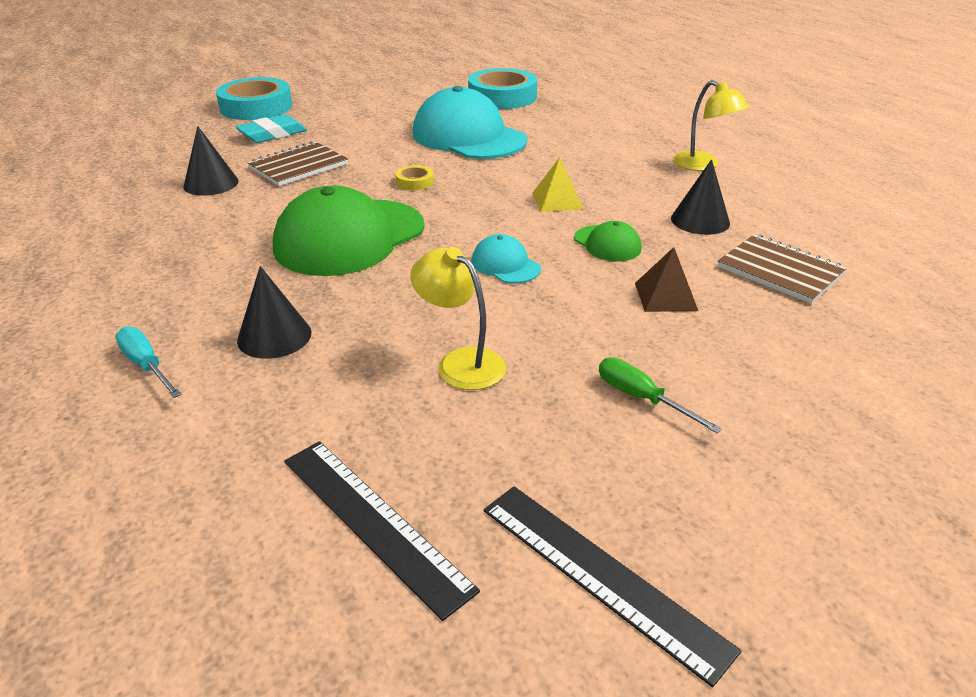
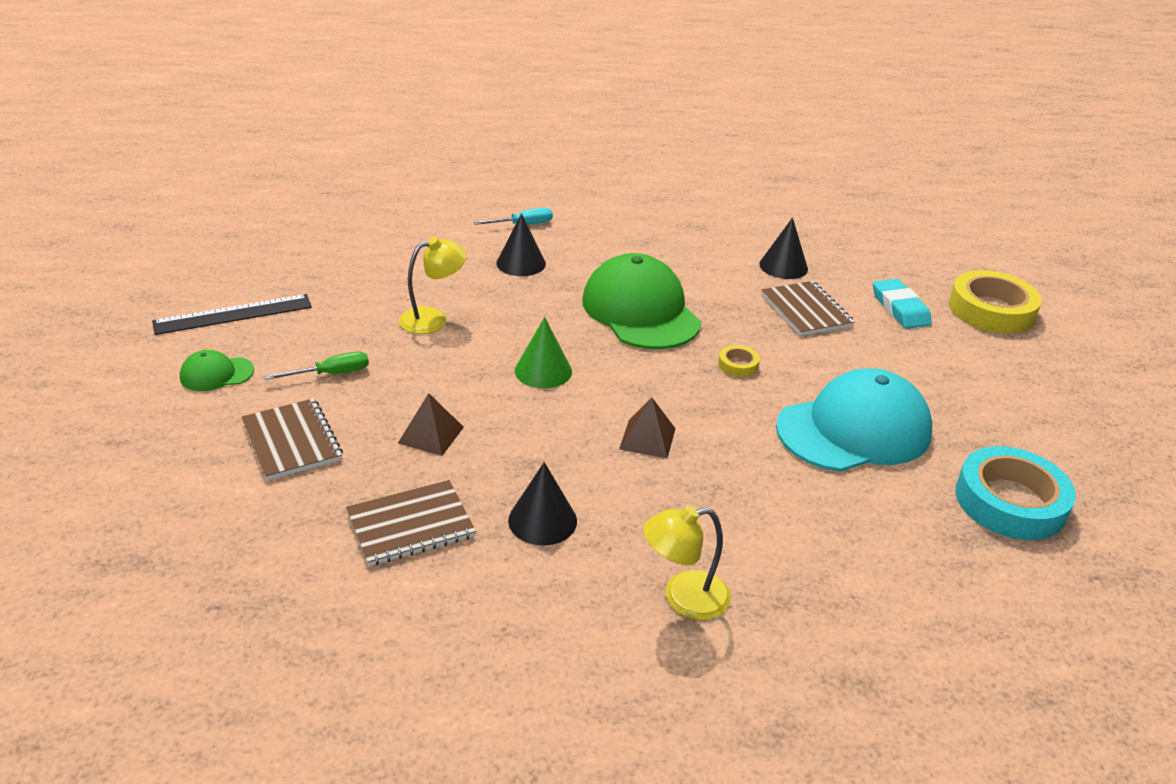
camera: 110 degrees right, 0 degrees up
(256, 107) = (991, 310): turquoise tape -> yellow tape
(373, 522) = (333, 266): black ruler -> none
(505, 265) = (543, 371): turquoise cap -> green cone
(557, 200) = (647, 438): yellow pyramid -> brown pyramid
(607, 244) = (539, 437): green cap -> green cap (216, 374)
(774, 376) = (291, 441): none -> brown notebook

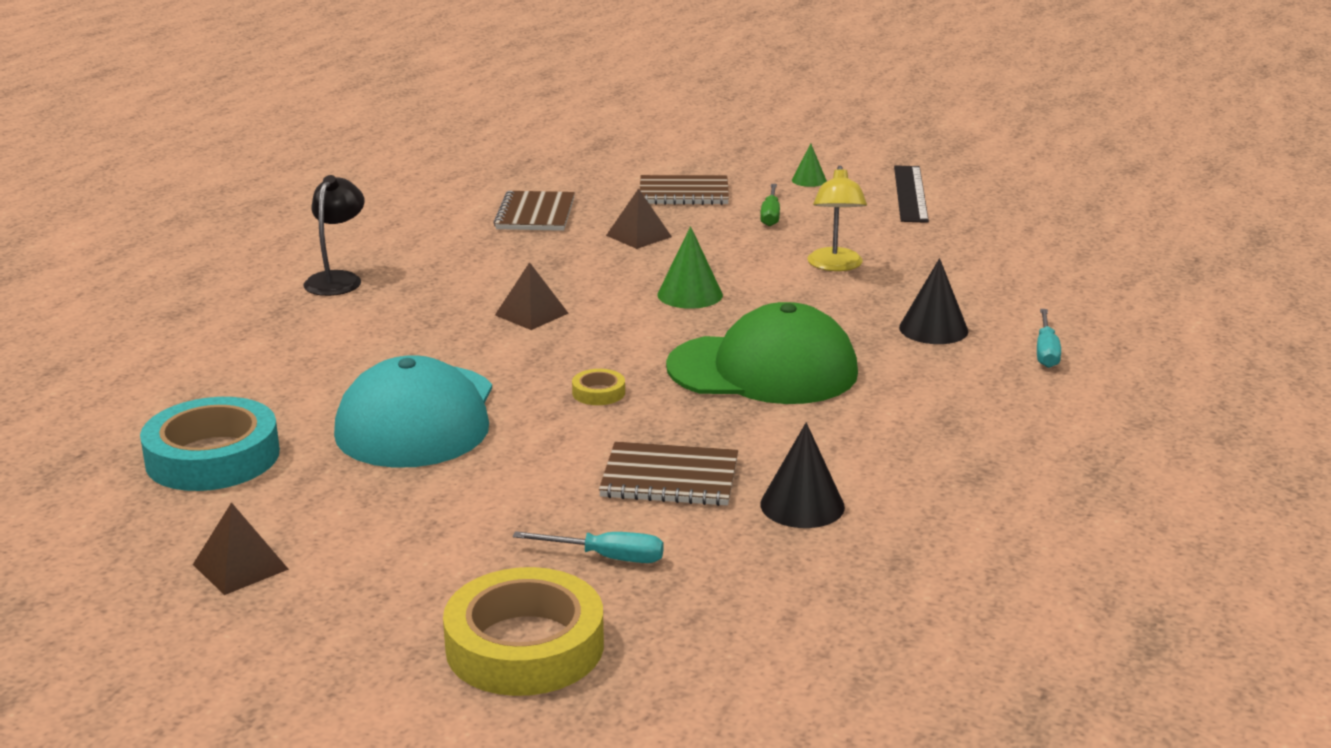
camera: 120 degrees right, 10 degrees down
(216, 374) = (809, 180): green cap -> green cone
(542, 520) = (483, 253): black cone -> none
(683, 598) = (337, 279): yellow lamp -> black lamp
(900, 308) = (607, 557): turquoise eraser -> turquoise screwdriver
(1073, 425) = (240, 566): none -> brown pyramid

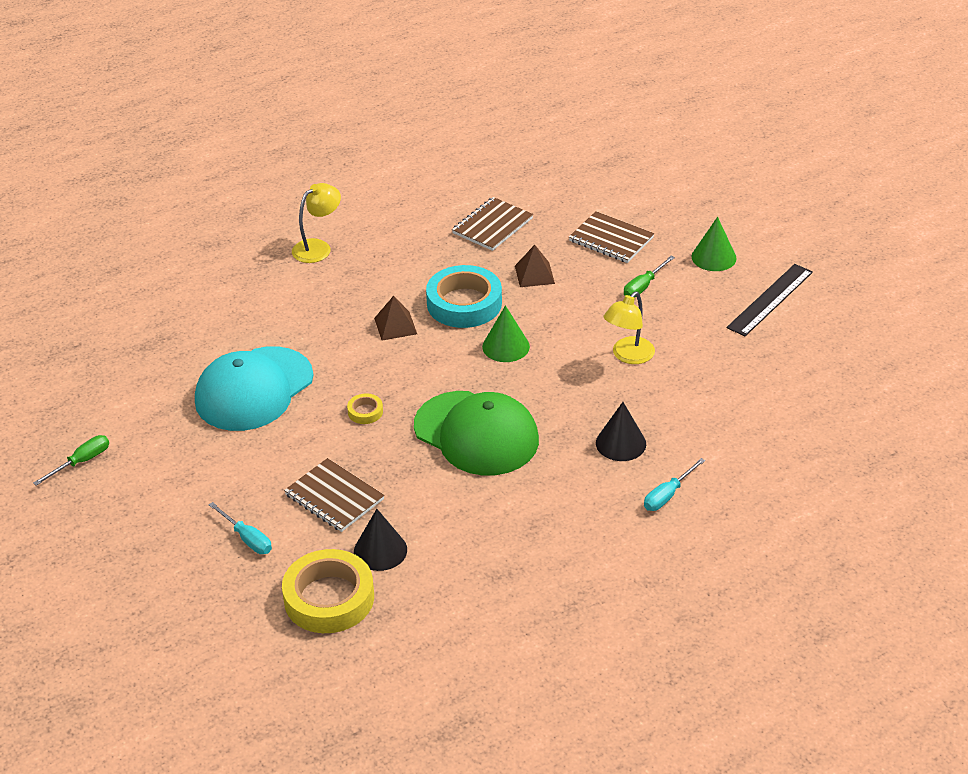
camera: 35 degrees right, 15 degrees up
(212, 457) = (132, 375): turquoise tape -> turquoise tape (464, 303)
(240, 566) = (81, 462): brown pyramid -> green screwdriver
(337, 279) = (318, 247): black lamp -> yellow lamp
(525, 646) = (156, 576): yellow tape -> yellow tape (329, 598)
(809, 180) = (713, 257): green cone -> green cone, size x1.58

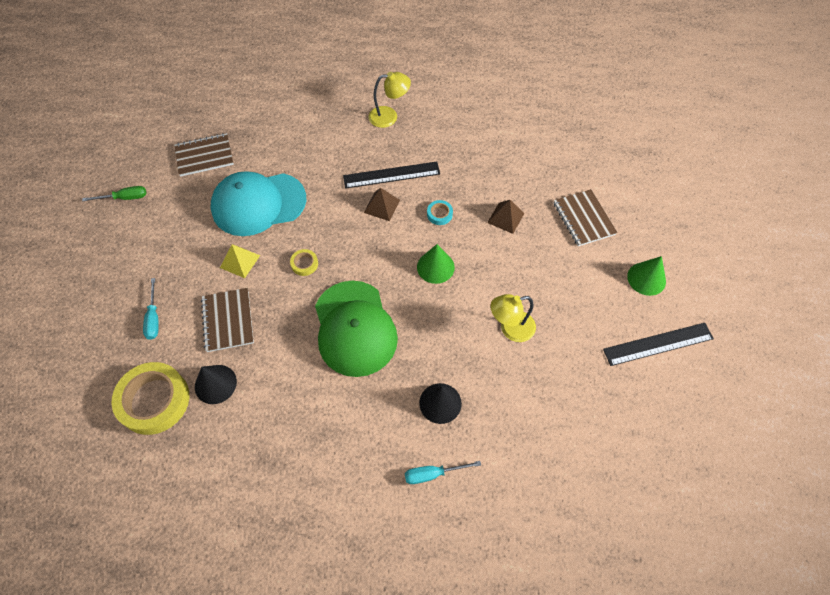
camera: 35 degrees right, 20 degrees up
(290, 445) = (240, 261): none -> yellow pyramid
(377, 295) = (391, 175): none -> black ruler
(464, 303) = (439, 214): turquoise tape -> turquoise tape, size x0.44
(492, 226) = (512, 161): brown notebook -> brown notebook (204, 156)
(643, 286) = (572, 273): green screwdriver -> none

